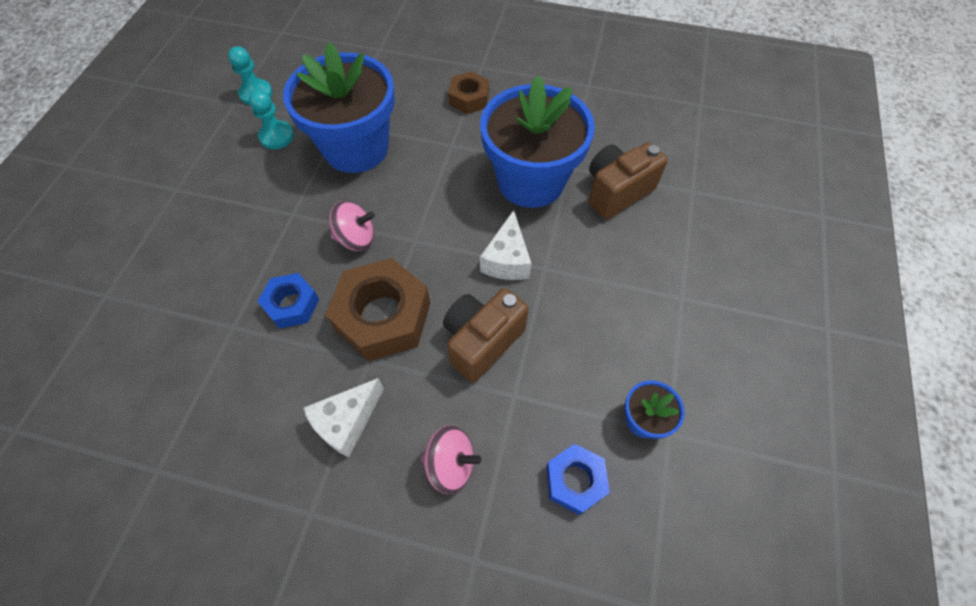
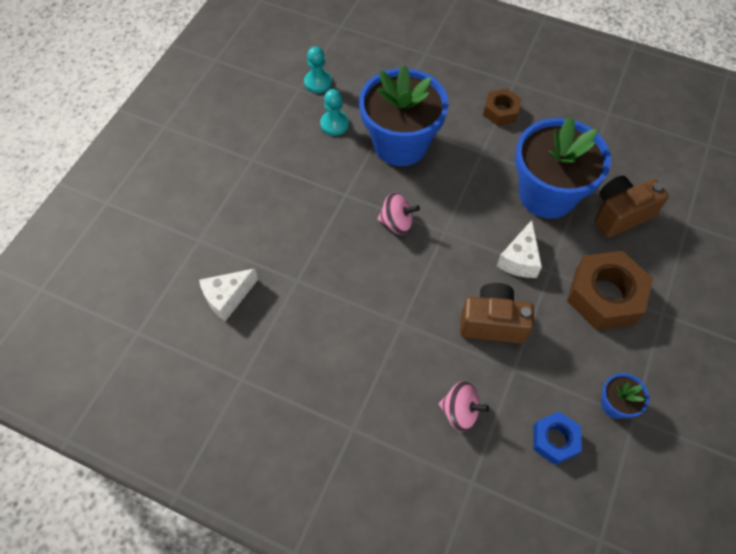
camera: 10 degrees right, 0 degrees up
(292, 305) = (343, 270): blue nut -> none
(347, 422) = (382, 367): white cheese -> white cheese (227, 298)
(383, 316) = (415, 290): brown nut -> brown nut (605, 296)
(482, 341) = (492, 323): brown camera -> brown camera turned 45 degrees clockwise

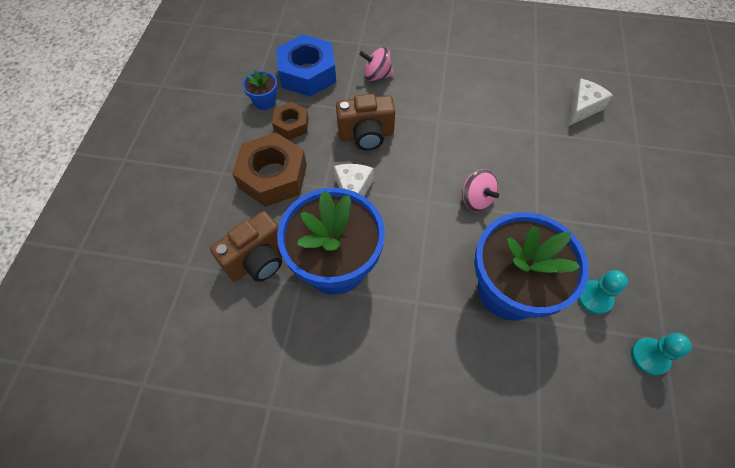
camera: 165 degrees right, 0 degrees up
(397, 223) = (476, 199): pink spinning top -> pink spinning top turned 120 degrees counterclockwise
(501, 111) = (408, 370): brown nut -> brown nut (291, 125)
(554, 440) = (307, 73): blue nut -> blue nut, size x1.78

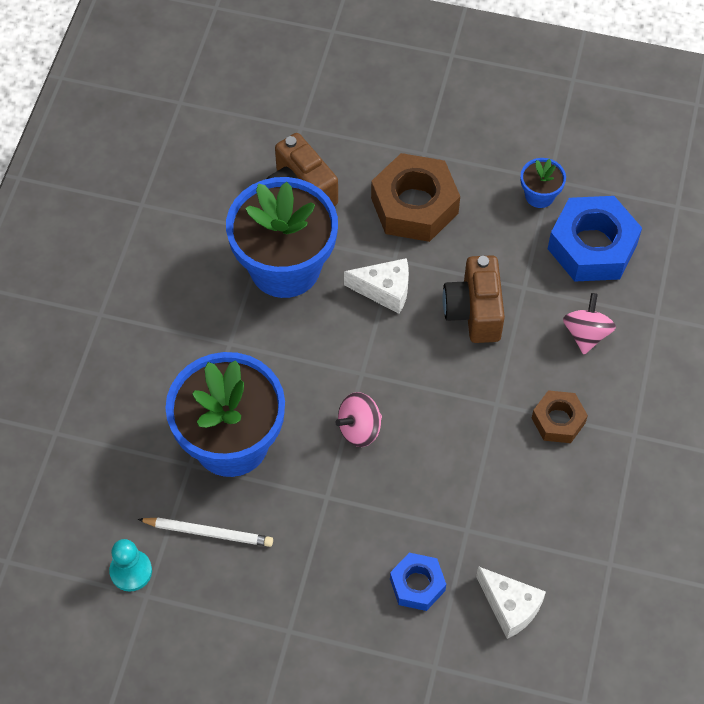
camera: 95 degrees right, 0 degrees up
(291, 125) = (496, 226): brown nut -> brown nut (558, 420)
(585, 157) = (417, 584): none -> blue nut
(594, 298) = (208, 533): turquoise pawn -> white pencil

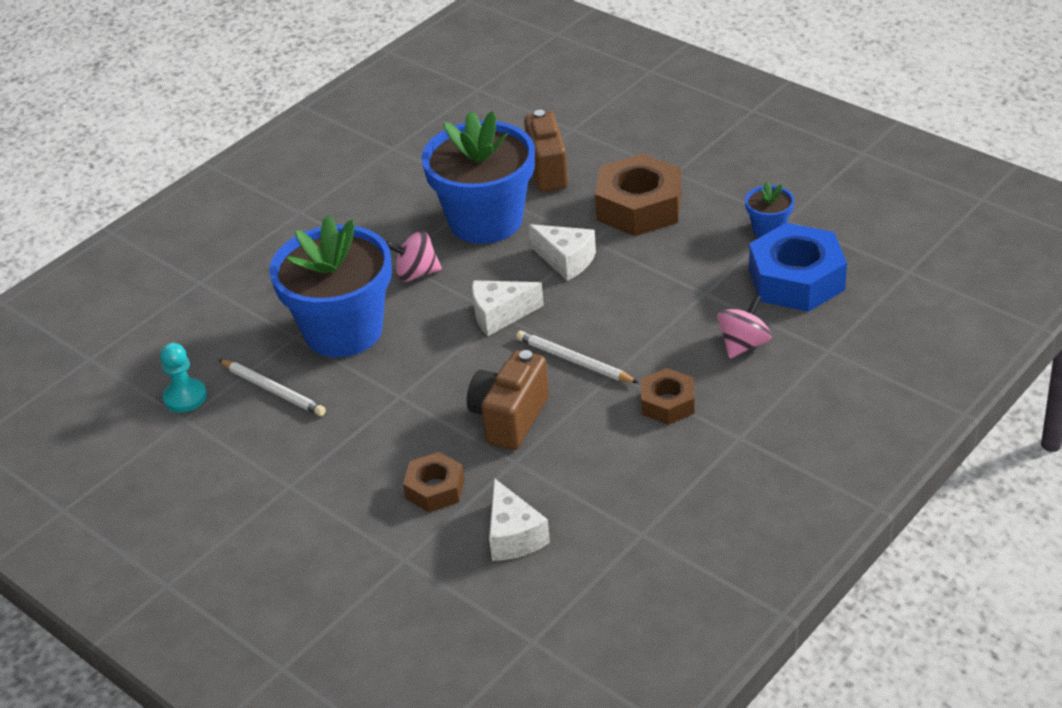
camera: 30 degrees right, 20 degrees down
(359, 429) = (467, 354): pink spinning top -> pink spinning top (416, 273)
(362, 374) = (500, 315): none -> white cheese
(417, 584) = (435, 489): blue nut -> brown nut
(455, 402) = (574, 361): none -> white pencil
(474, 312) = (641, 298): brown camera -> brown camera (509, 418)

